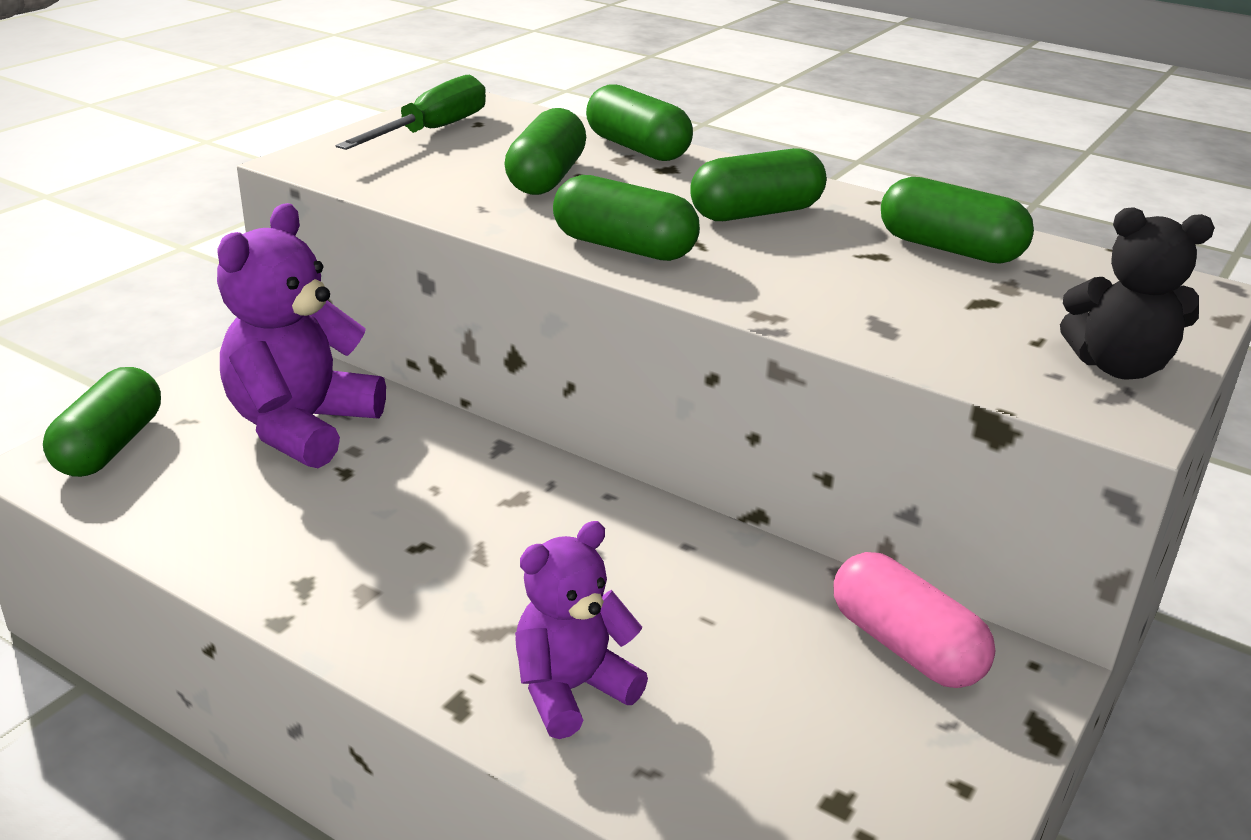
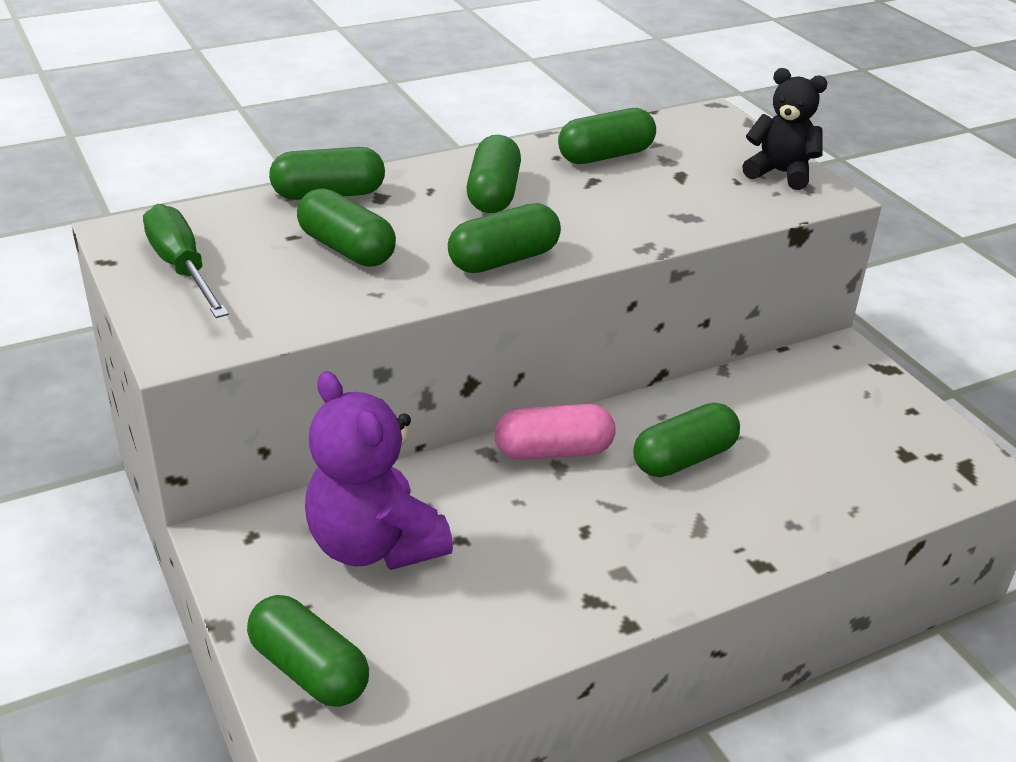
camera: 60 degrees left, 5 degrees up
(571, 690) = (773, 513): purple teddy bear -> none
(617, 584) = (684, 458): none -> green capsule
(905, 646) = (801, 379): pink capsule -> pink capsule (553, 451)
(1118, 367) = (780, 173): black teddy bear -> black teddy bear turned 105 degrees counterclockwise

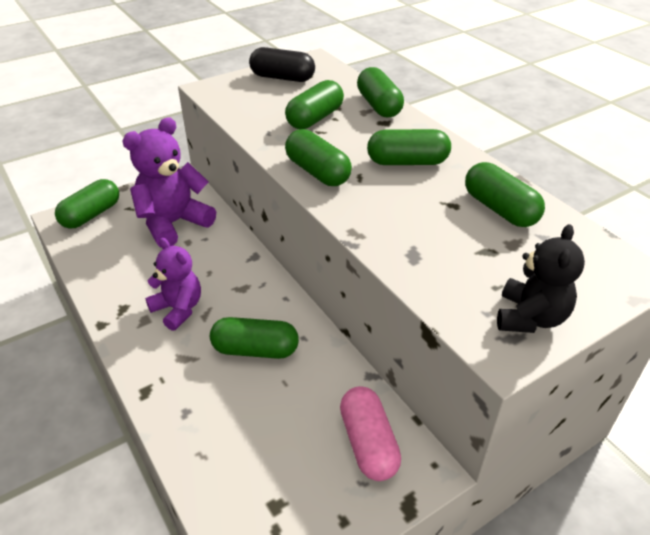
camera: 85 degrees right, 5 degrees up
(182, 268) = (282, 78): green screwdriver -> black capsule
(553, 451) = (257, 284): pink capsule -> pink capsule (368, 443)
(600, 534) = (178, 309): none -> purple teddy bear
(684, 458) = (255, 350): green capsule -> green capsule turned 45 degrees counterclockwise

